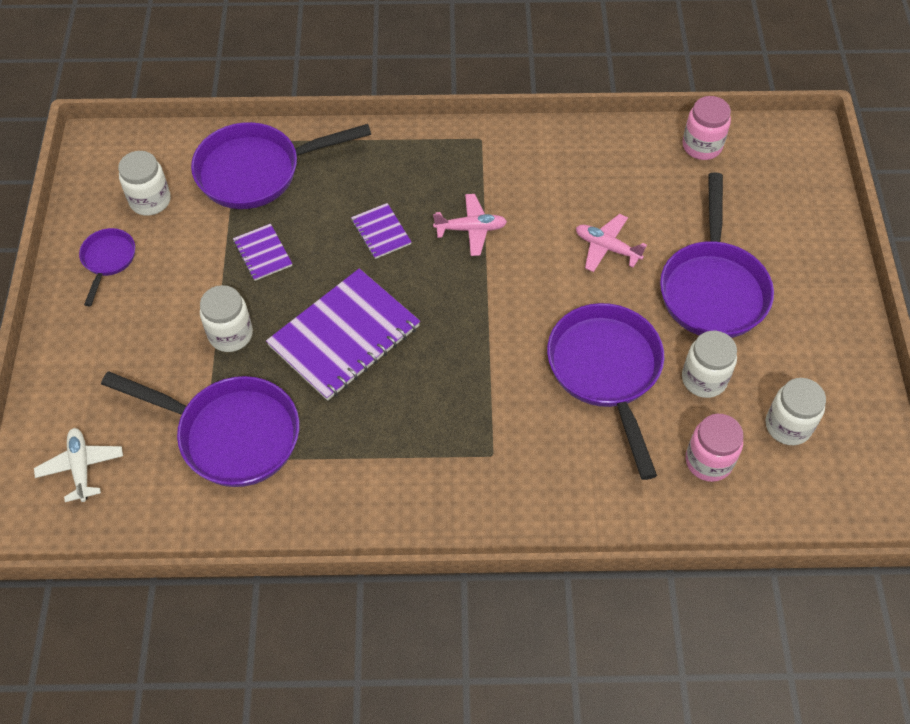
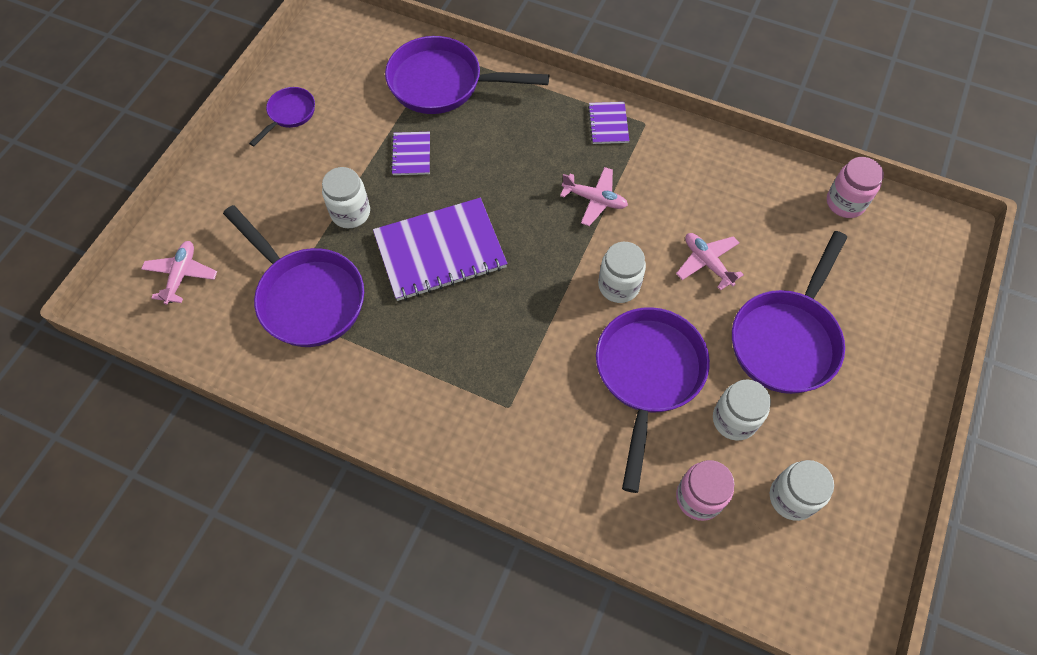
camera: 25 degrees right, 5 degrees up
(81, 467) = (181, 275): white plane -> pink plane
(150, 200) = (347, 77): white jar -> white jar (618, 286)
(381, 232) = (517, 173): purple notebook -> purple notebook (608, 124)

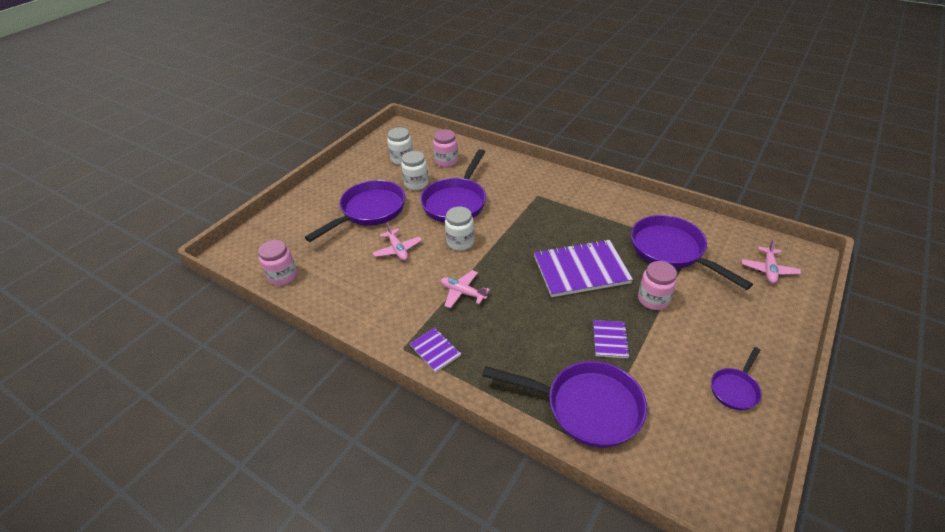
camera: 170 degrees left, 20 degrees down
(350, 213) = (653, 299): white jar -> pink jar
(608, 124) = (435, 350): purple notebook -> purple notebook turned 45 degrees counterclockwise

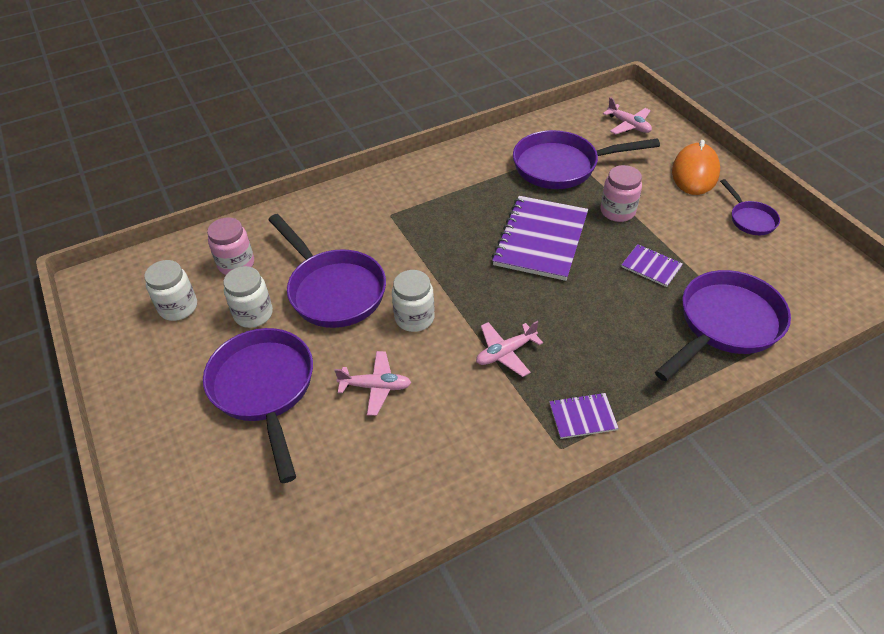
camera: 60 degrees left, 5 degrees up
(282, 276) = (319, 551): pink jar -> none
(756, 331) = (695, 172): none -> orange mouse

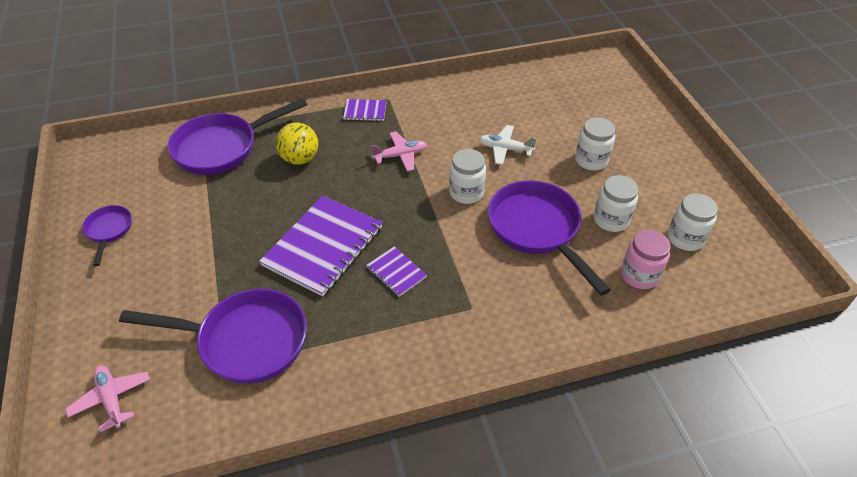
camera: 170 degrees left, 0 degrees up
(264, 389) = (591, 160): purple pan -> white jar
(375, 387) = (505, 149): pink plane -> white plane
(617, 211) = (227, 264): pink jar -> none
(623, 326) = (300, 159): none -> yellow ball
(651, 266) = (240, 201): purple notebook -> purple notebook (396, 272)
(695, 172) = (104, 299): orange mouse -> none

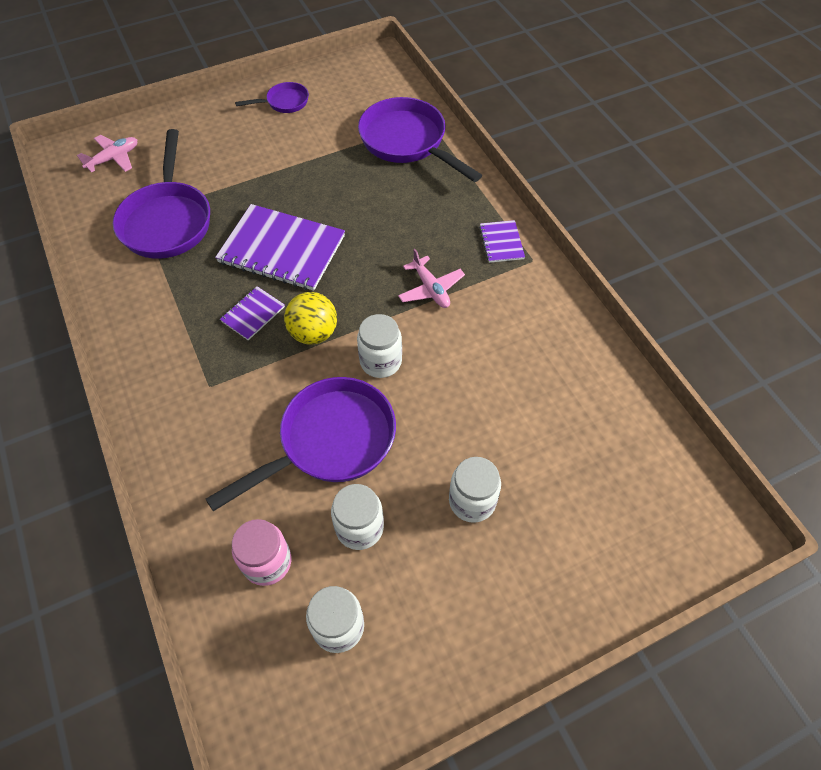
camera: 80 degrees right, 10 degrees up
(300, 159) = (404, 204): yellow ball -> yellow ball (313, 333)
(505, 149) = (469, 395): white plane -> none

